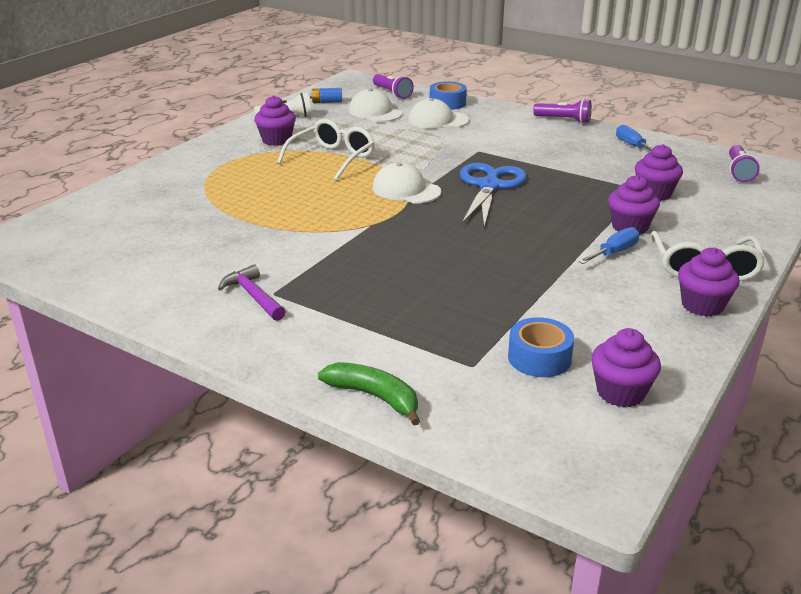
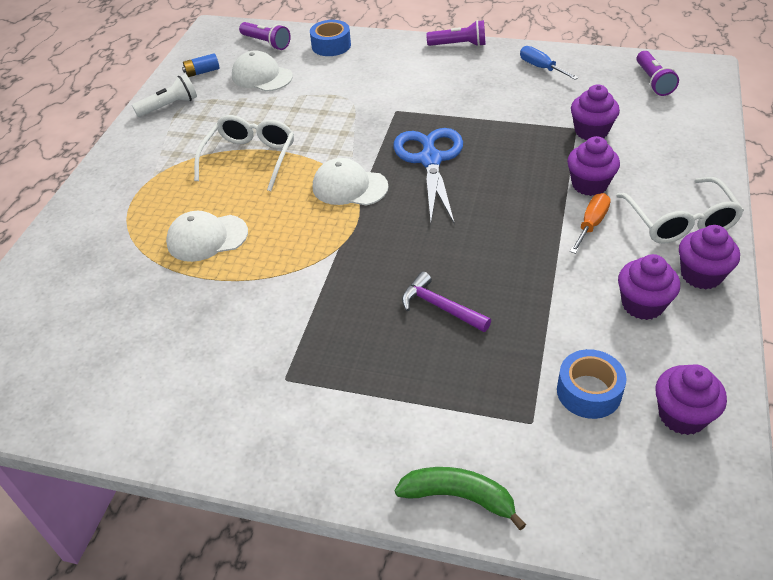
camera: 15 degrees left, 15 degrees up
(253, 296) = (266, 389): purple hammer -> purple hammer (440, 307)
(276, 140) = (176, 144): purple cupcake -> purple cupcake (642, 304)
(438, 120) = (333, 74): white cap -> white cap (207, 238)
(614, 252) = (591, 224): blue screwdriver -> orange screwdriver

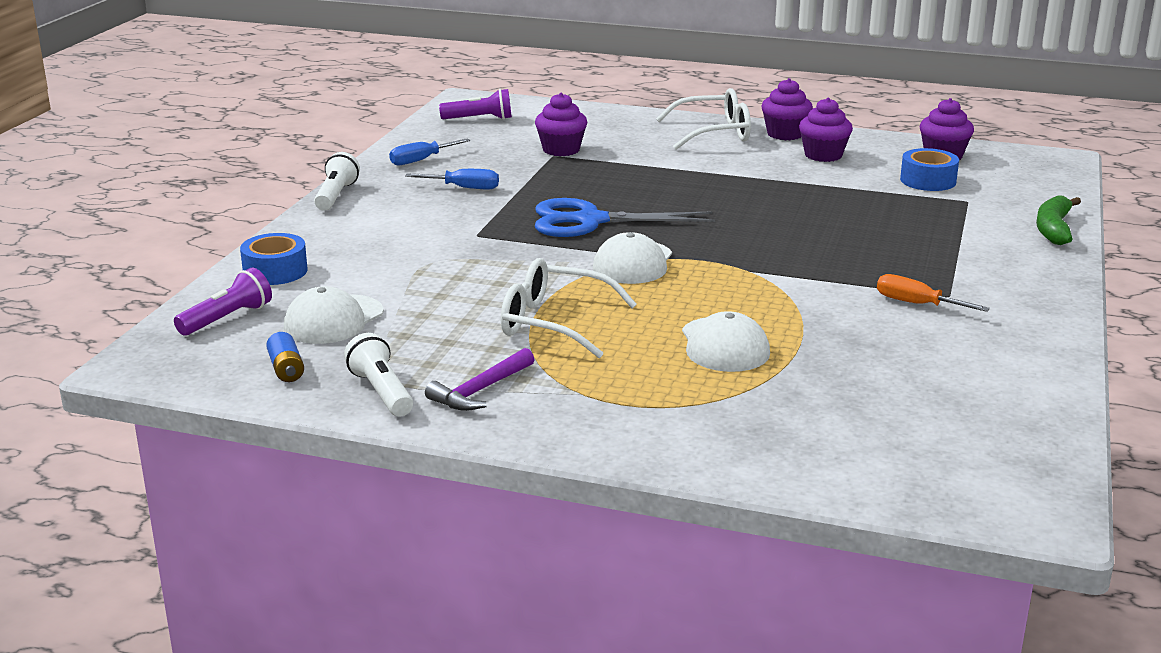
camera: 90 degrees left, 20 degrees down
(440, 307) = (835, 226): purple hammer -> purple hammer (480, 391)
(459, 45) = (336, 195): purple flashlight -> white flashlight
(487, 94) = (464, 188): none -> blue screwdriver
(589, 184) = (652, 158): purple cupcake -> none
(591, 224) = (714, 162): orange screwdriver -> orange screwdriver (916, 304)

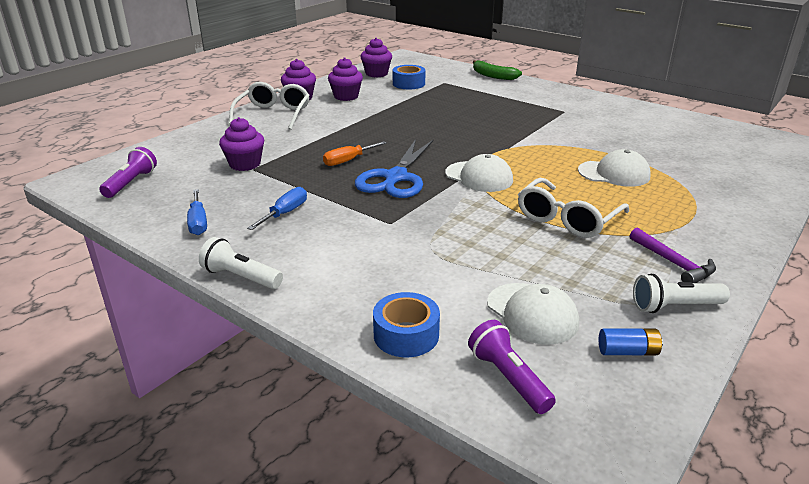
camera: 70 degrees left, 5 degrees up
(916, 304) = (572, 119): orange screwdriver -> orange screwdriver (348, 160)

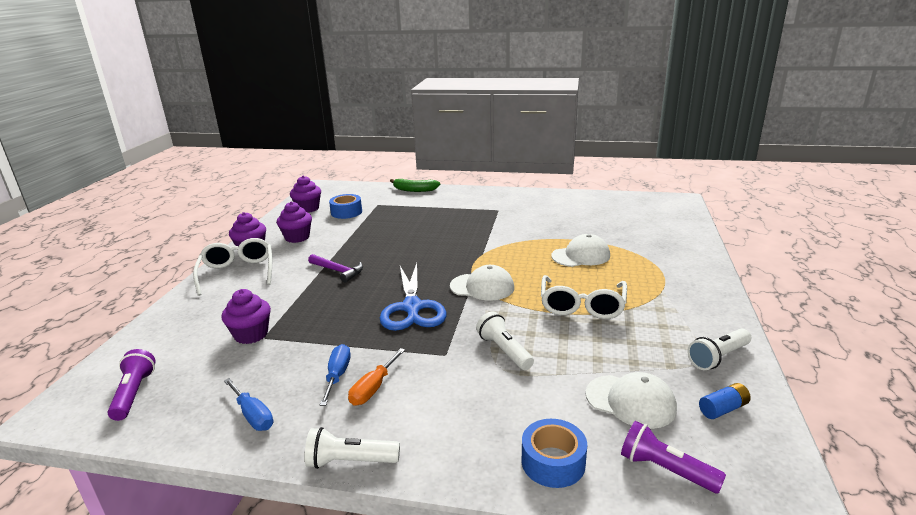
camera: 25 degrees left, 5 degrees down
(348, 160) = (354, 302): orange screwdriver -> orange screwdriver (373, 388)
(448, 235) = (504, 351): none -> white flashlight
(673, 263) = (686, 321): purple hammer -> purple hammer (338, 271)

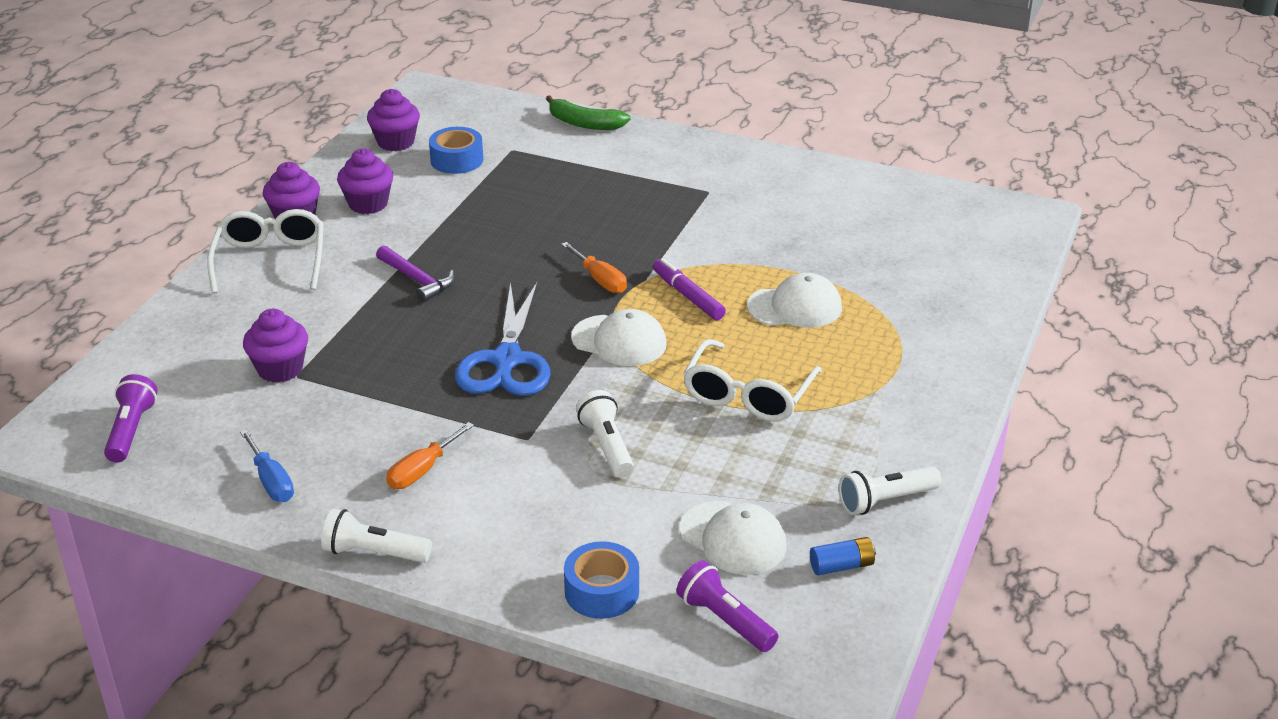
camera: 10 degrees right, 10 degrees up
(337, 375) = (382, 446): blue screwdriver -> none
(455, 257) = (600, 280): none -> orange screwdriver
(513, 258) = (688, 296): none -> purple marker

